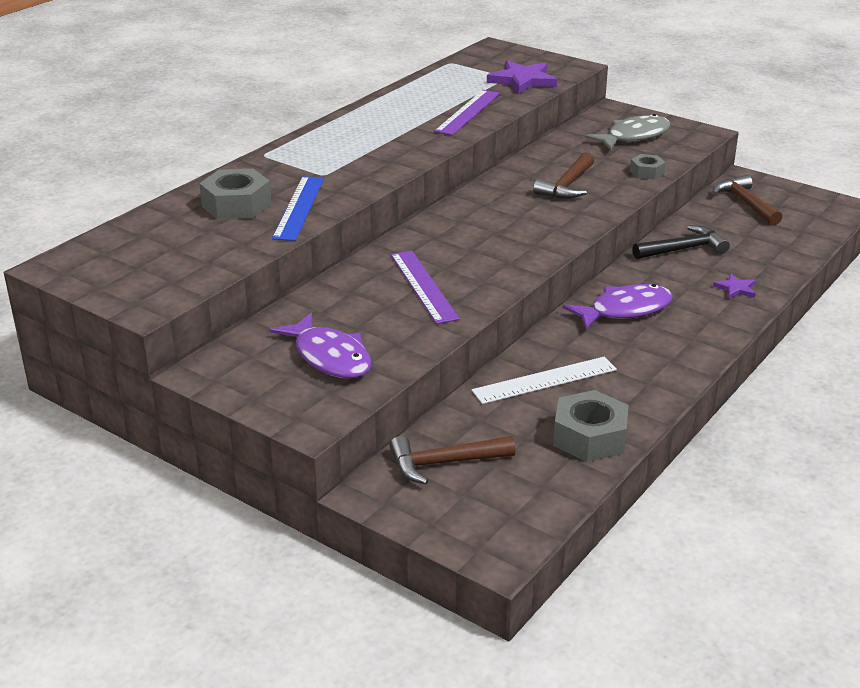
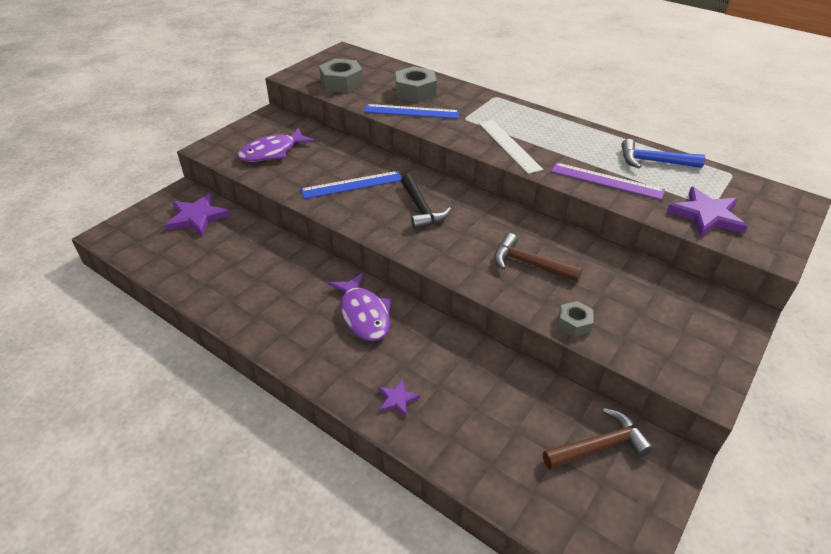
camera: 90 degrees right, 10 degrees up
(423, 286) = (352, 185): purple ruler -> blue ruler
(429, 89) = (653, 161): none -> blue hammer
(443, 463) = (197, 217): brown hammer -> purple star
(545, 380) = (272, 262): white ruler -> white ruler (509, 146)
(589, 437) = (199, 279): grey nut -> grey nut (341, 83)
(634, 136) = (668, 323): grey fish -> none
(683, 249) = (477, 370): black hammer -> black hammer (421, 209)

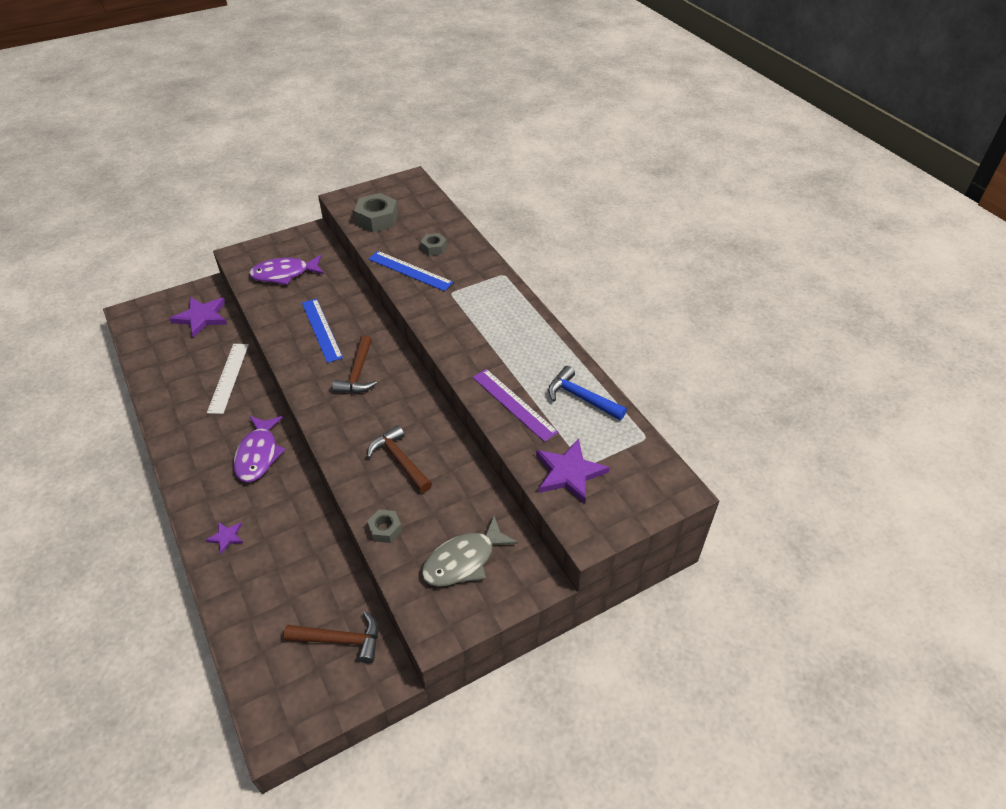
camera: 25 degrees right, 5 degrees up
(352, 185) = (321, 329): blue ruler -> blue ruler turned 60 degrees clockwise
(415, 92) = (434, 248): grey nut -> grey nut, size x0.56
(421, 209) = (357, 373): black hammer -> brown hammer
(509, 146) = (462, 336): white ruler -> white ruler (228, 377)
(668, 322) = (463, 560): none -> grey fish

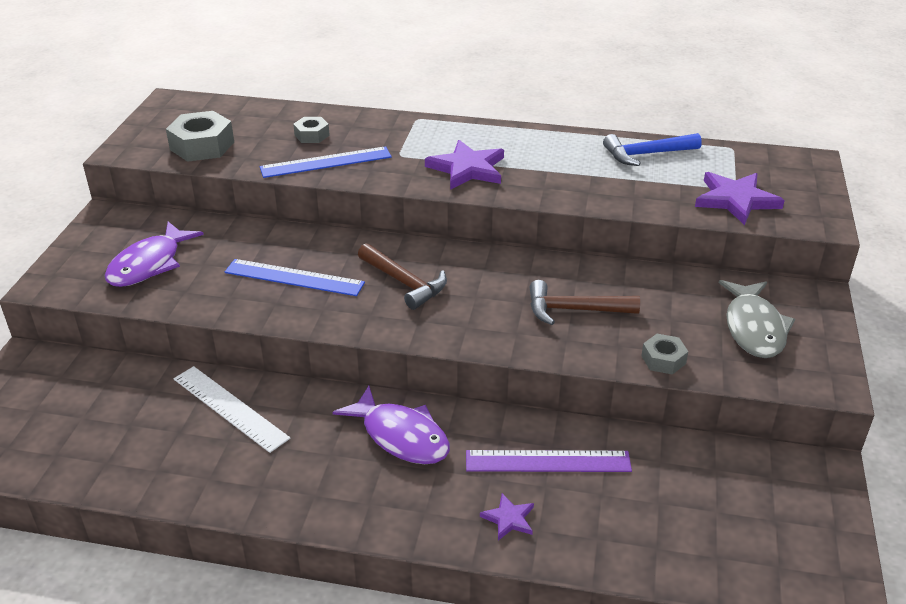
camera: 50 degrees left, 10 degrees down
(202, 317) = (77, 386): purple star -> purple star (467, 168)
(341, 640) = (751, 484): brown hammer -> none
(514, 404) = (612, 189): purple ruler -> purple ruler (548, 461)

